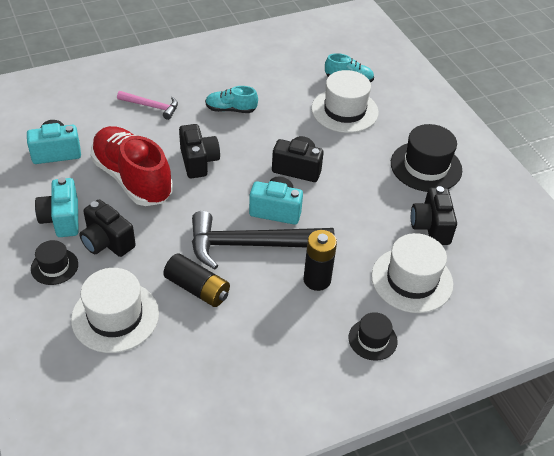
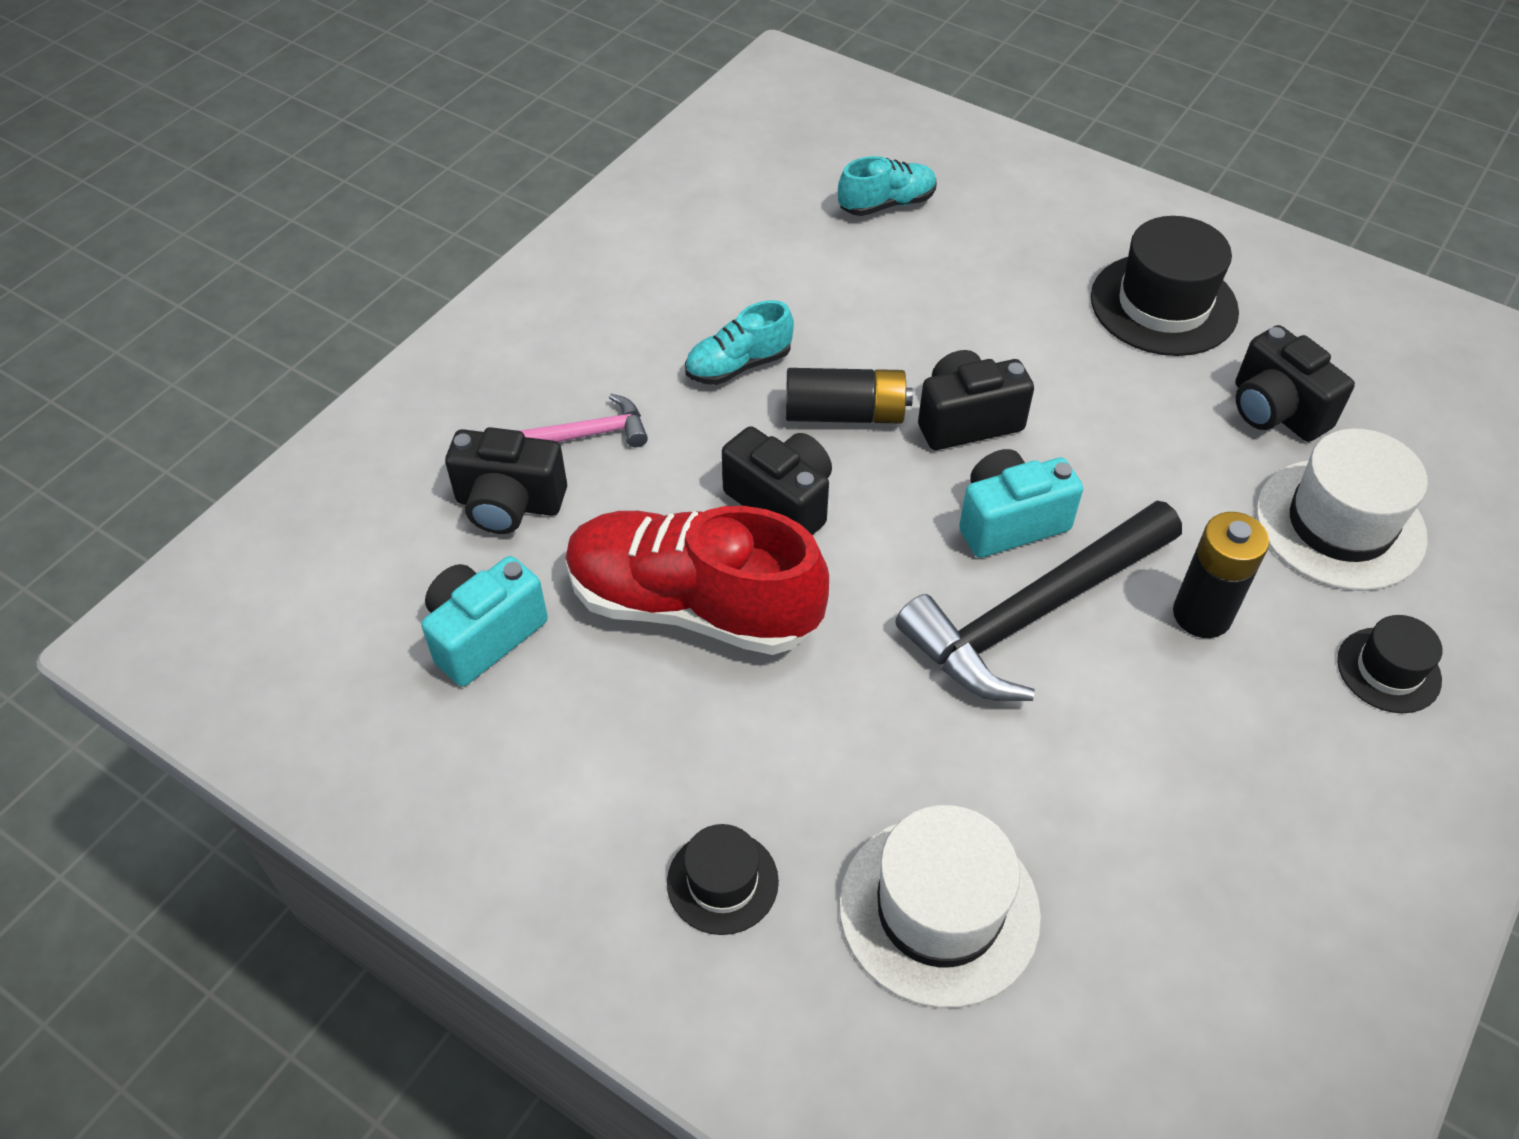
camera: 30 degrees left, 5 degrees up
(62, 219) = (637, 772): turquoise camera -> none
(107, 242) = (773, 766): black camera -> black camera (509, 504)
(197, 288) = (1027, 757): black battery -> black battery (845, 413)
(344, 110) = (937, 267): white hat -> none

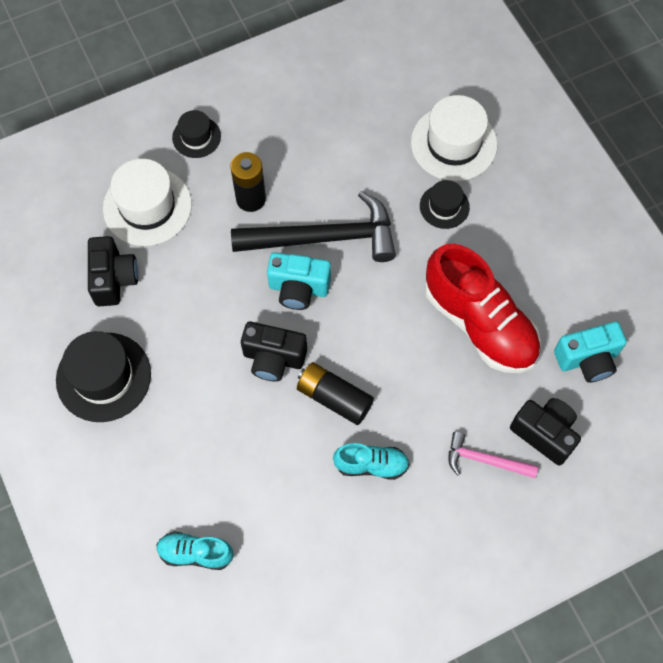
camera: 150 degrees left, 15 degrees up
(722, 882) = (532, 194): black hat -> black hat (444, 206)
(782, 501) = (402, 359): black camera -> none

